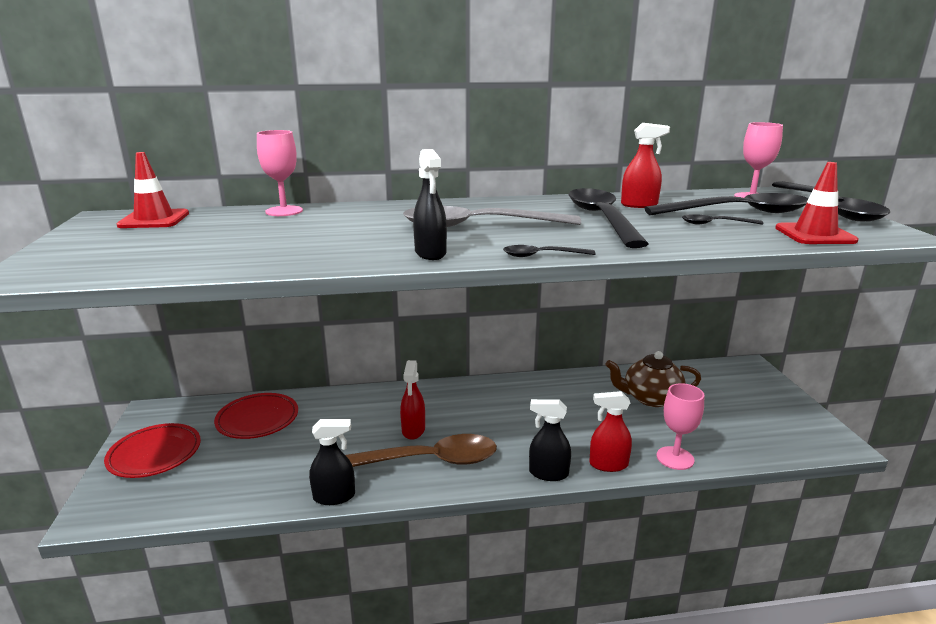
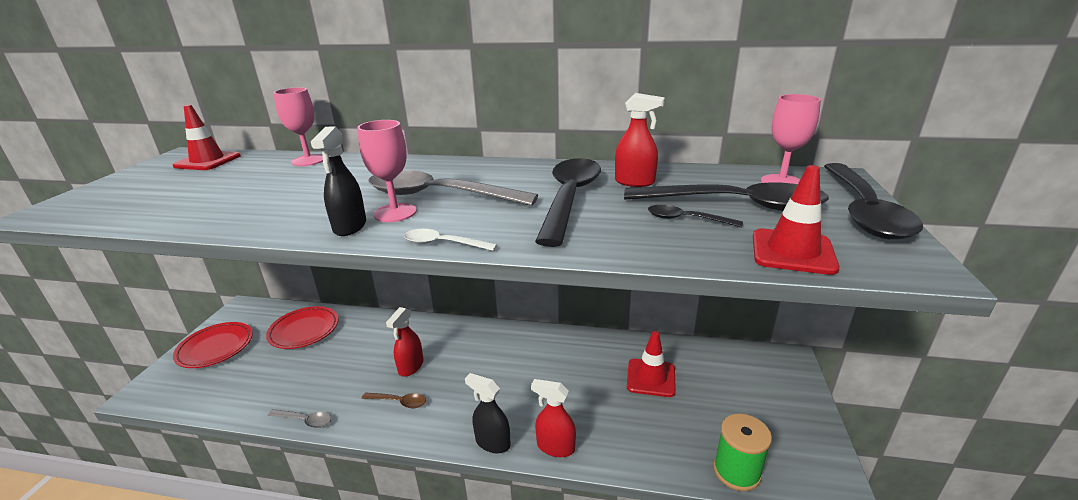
camera: 20 degrees right, 5 degrees up
(334, 497) = (304, 420): black spray bottle -> grey spoon
(426, 461) = (399, 402): brown spoon -> brown spoon, size x0.45
(542, 256) = (443, 244): black spoon -> white spoon
(650, 398) = (651, 378): brown teapot -> red traffic cone
(675, 458) = (628, 456): pink goblet -> pink goblet (395, 213)
(765, 450) = (736, 471): none -> green spool

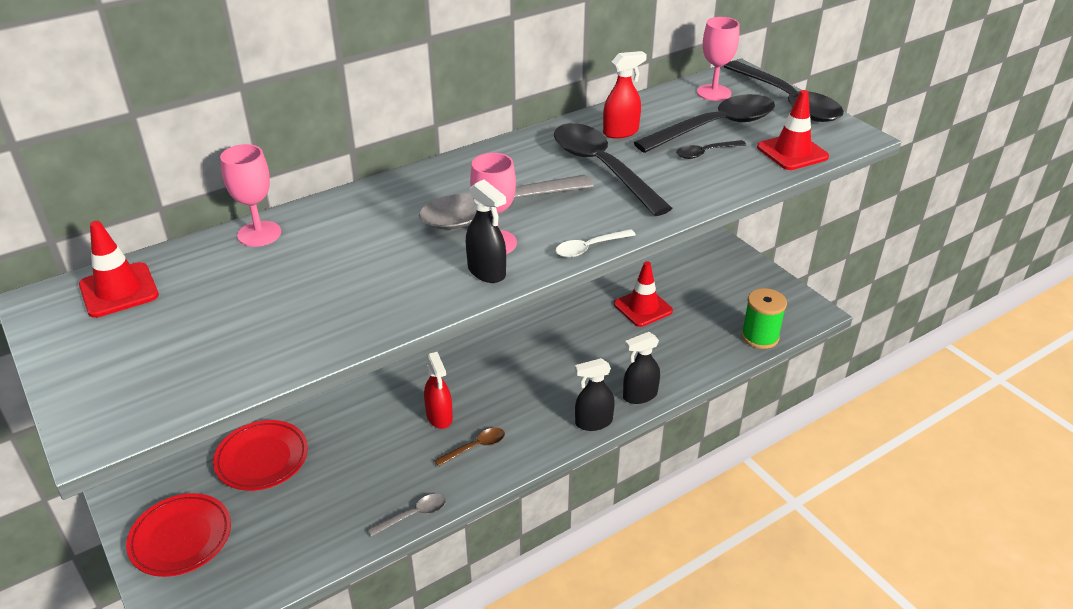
camera: 45 degrees left, 10 degrees up
(555, 447) = (639, 395): red spray bottle -> black spray bottle

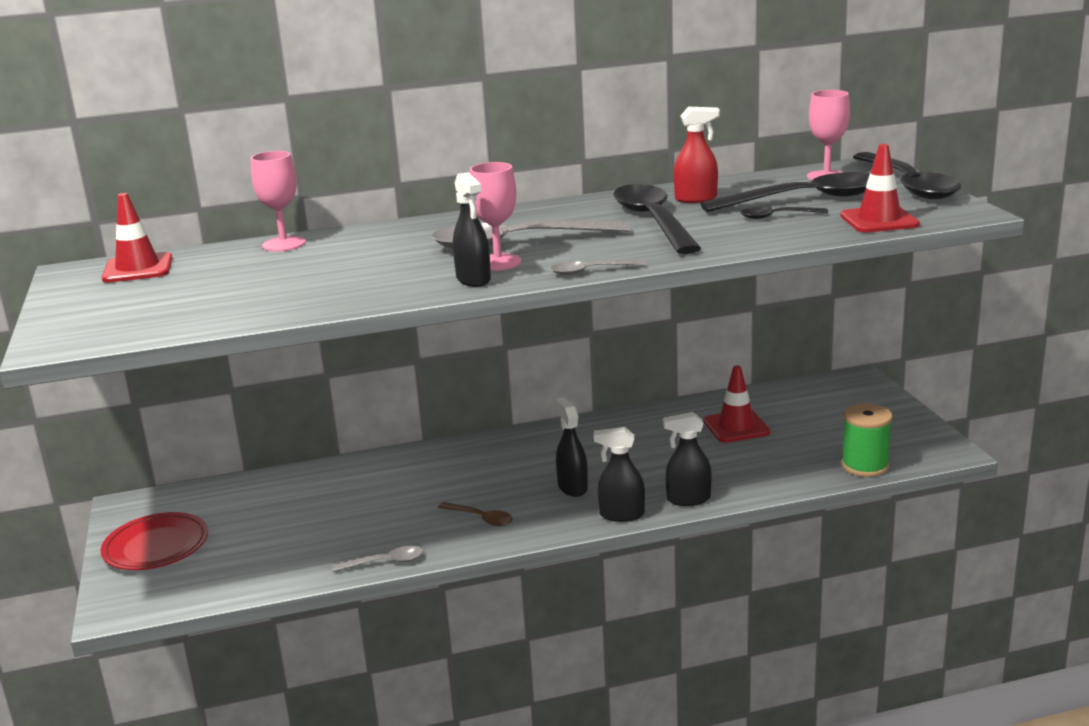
camera: 20 degrees right, 15 degrees down
(262, 459) = (264, 499): red plate -> none
(439, 417) = (457, 490): red spray bottle -> none
(475, 447) = (480, 518): brown spoon -> brown spoon turned 45 degrees clockwise
(538, 397) = (572, 487): none -> black spray bottle
(590, 248) = (591, 271): white spoon -> grey spoon

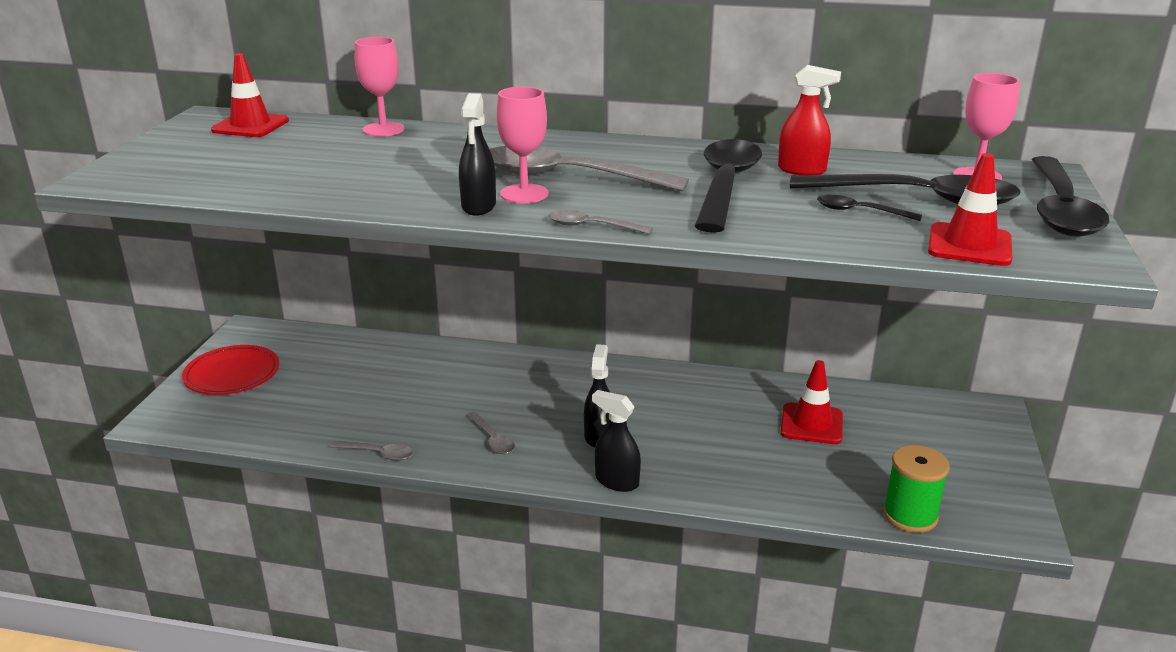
camera: 25 degrees right, 5 degrees up
(480, 518) = (492, 439): brown spoon -> grey spoon
(688, 499) = (693, 488): black spray bottle -> none

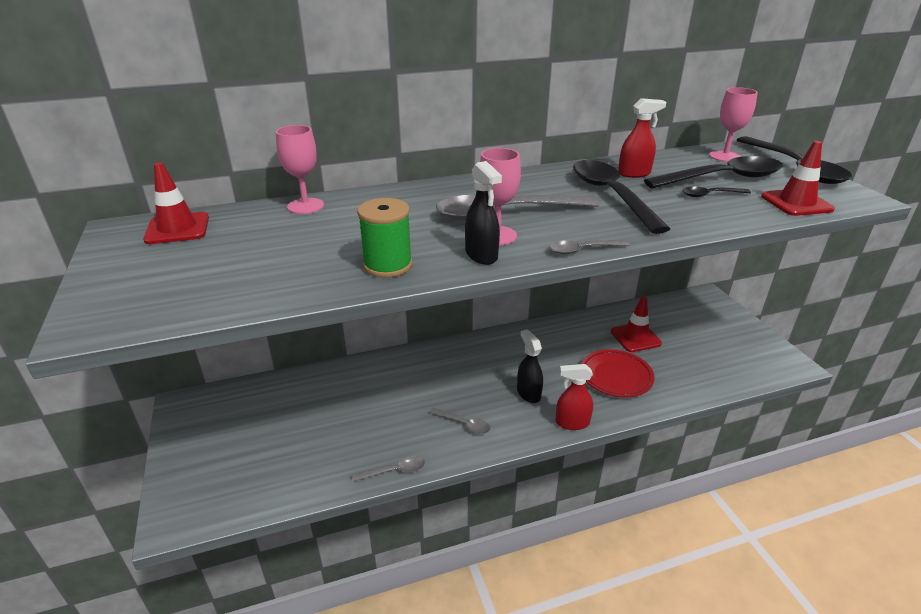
camera: 30 degrees left, 5 degrees up
(232, 375) = (206, 450): red plate -> red plate (616, 376)
(616, 481) = (572, 423): black spray bottle -> red spray bottle
(910, 516) = (739, 377): green spool -> green spool (388, 265)

